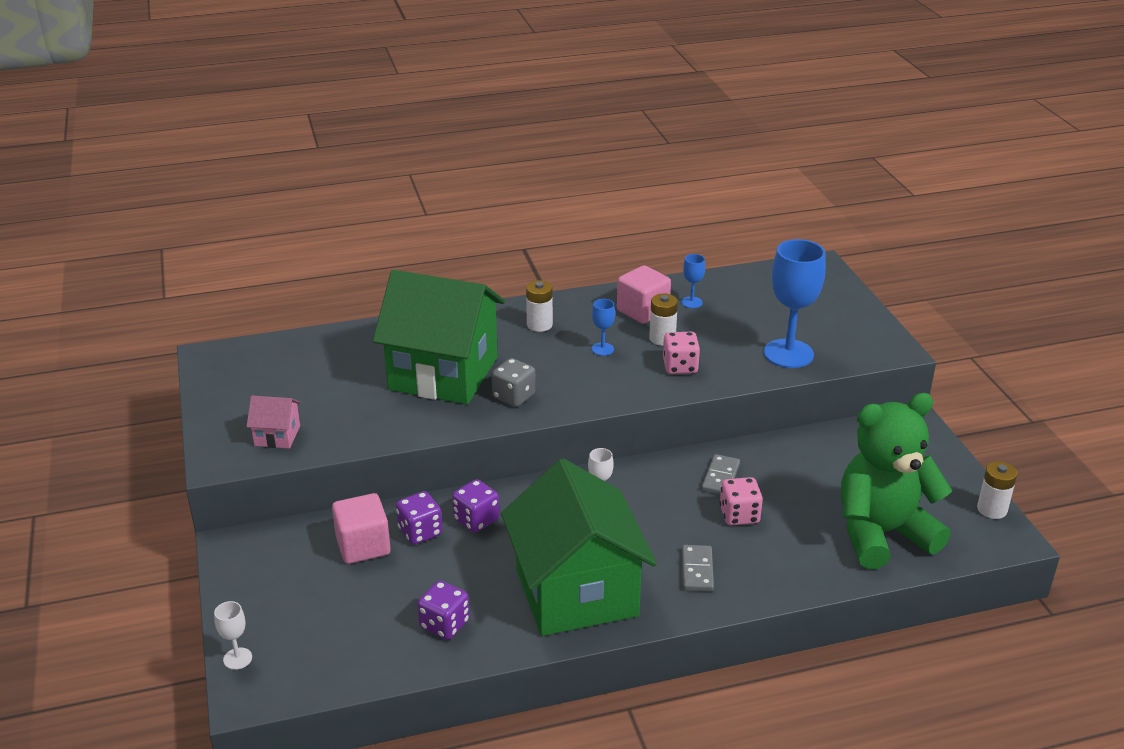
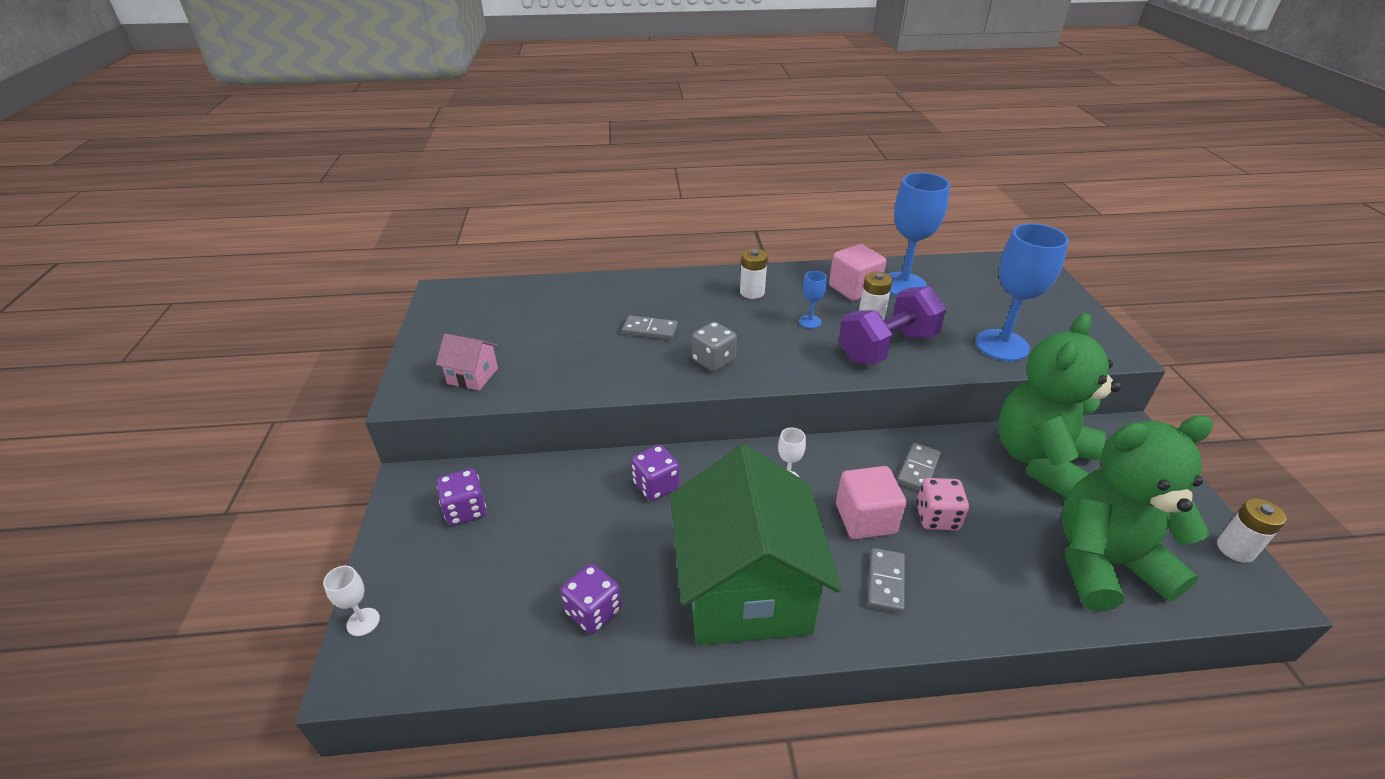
camera: 10 degrees right, 5 degrees up
(363, 546) = (535, 500): pink cube -> pink cube (865, 519)
(420, 532) = (596, 492): purple dice -> purple dice (465, 510)
(443, 373) = (650, 330): green house -> grey domino
(680, 366) = (887, 347): pink dice -> purple dumbbell
(691, 302) = (903, 285): blue goblet -> blue goblet, size x2.20
(831, 457) = (1040, 460): none -> green teddy bear

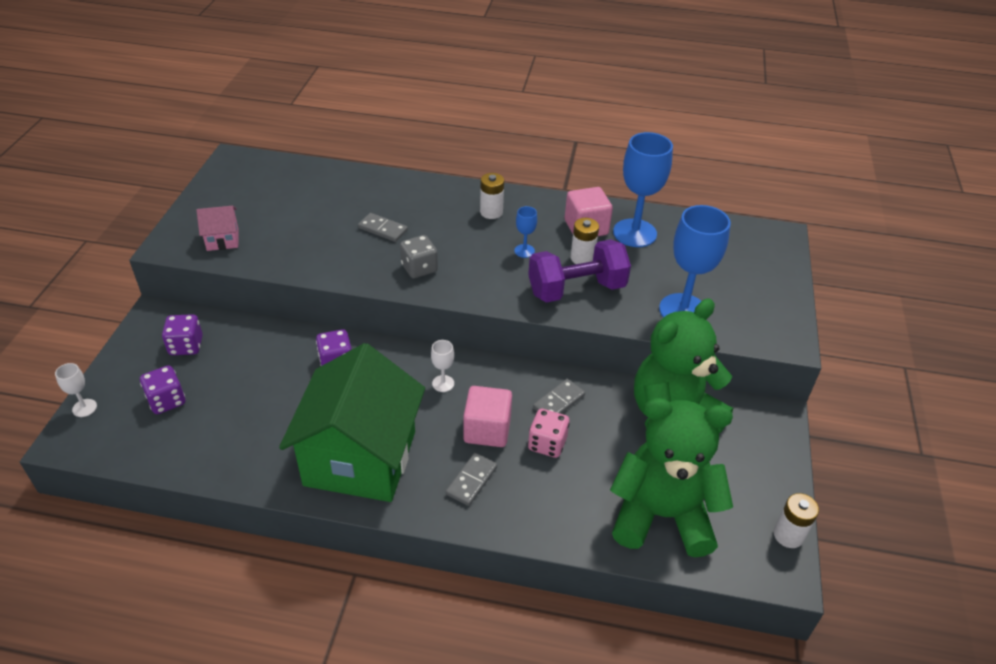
camera: 15 degrees right, 5 degrees up
(472, 376) = (222, 239): pink house -> pink house turned 45 degrees counterclockwise
(593, 611) = (242, 443): purple dice -> purple dice (166, 401)

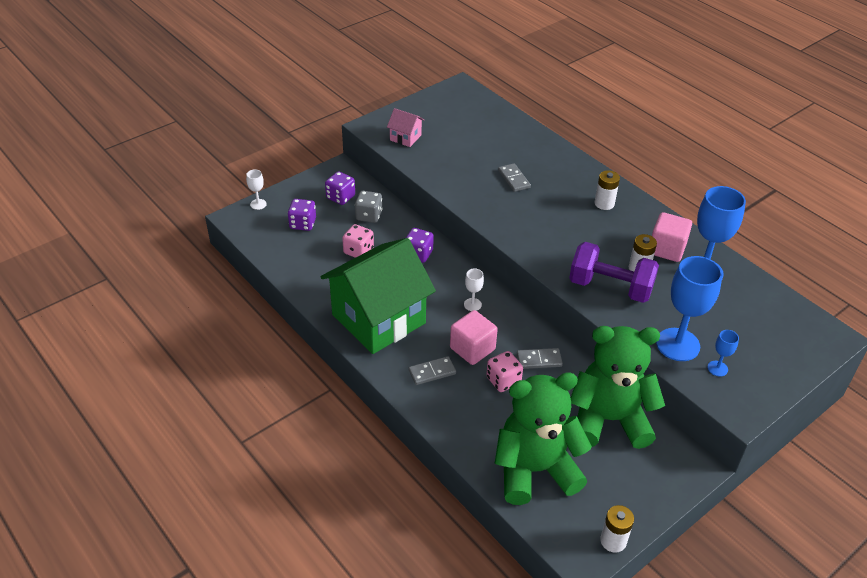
camera: 40 degrees right, 0 degrees up
(265, 395) = (358, 251): none -> pink dice
(419, 268) = (512, 217): grey dice -> grey dice (369, 216)
(524, 251) = (600, 242): blue goblet -> blue goblet (717, 368)
(661, 515) = (535, 470): green teddy bear -> green teddy bear turned 60 degrees counterclockwise

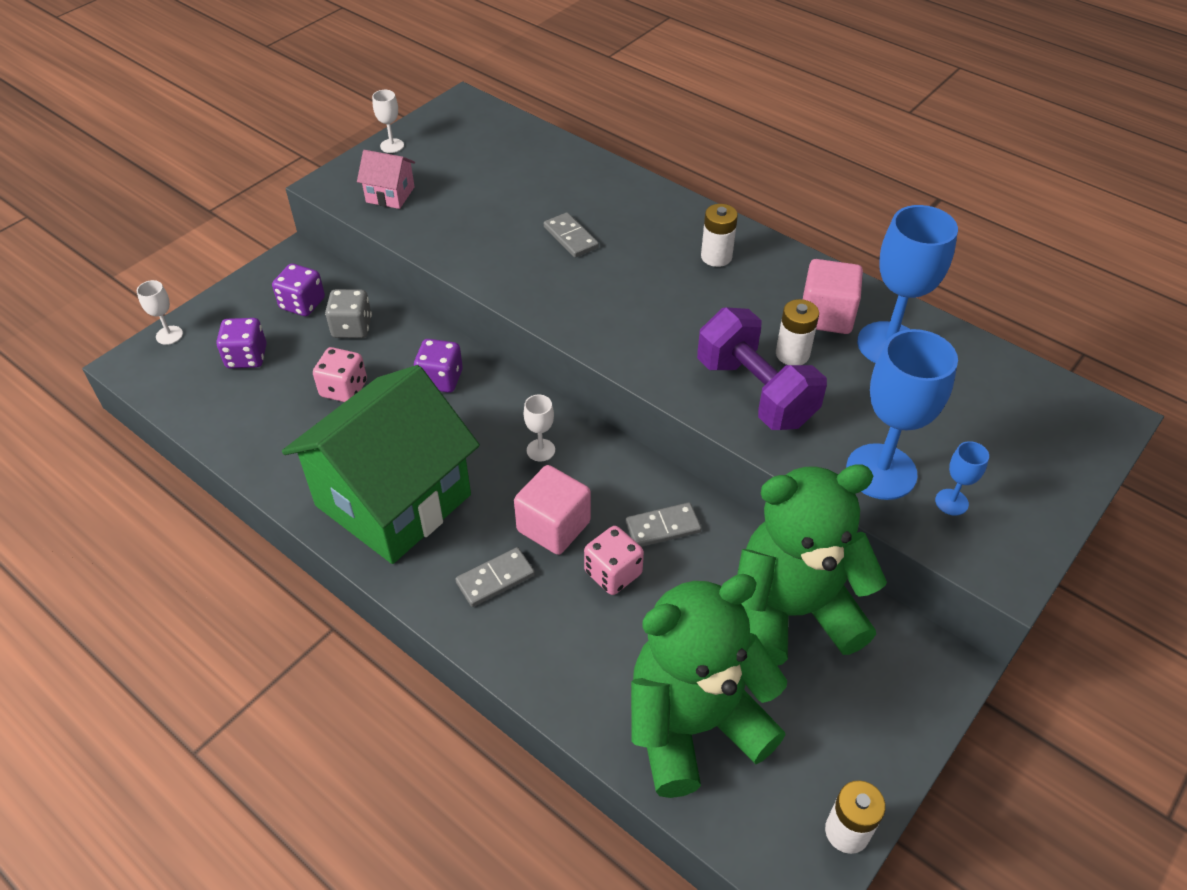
camera: 10 degrees left, 5 degrees up
(411, 107) = (392, 146): none -> white goblet
(610, 287) = (755, 392): purple dumbbell -> purple dumbbell turned 45 degrees clockwise

